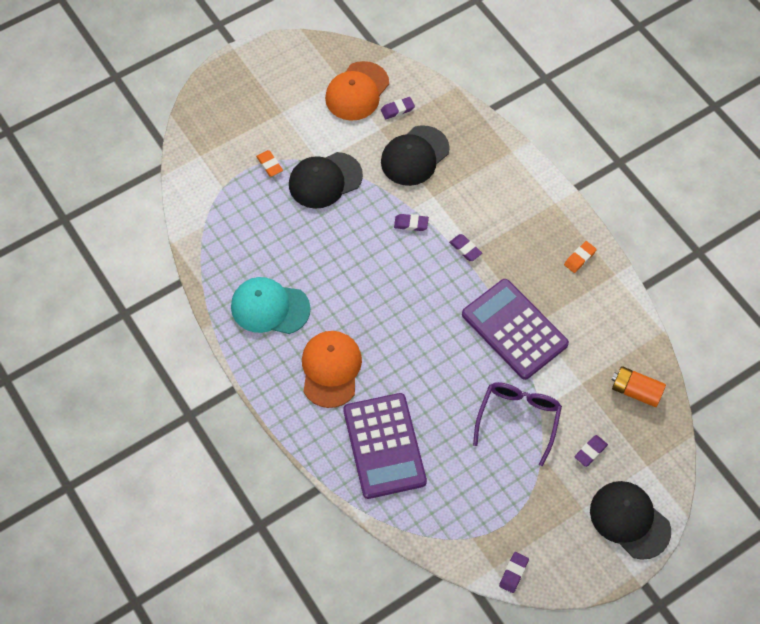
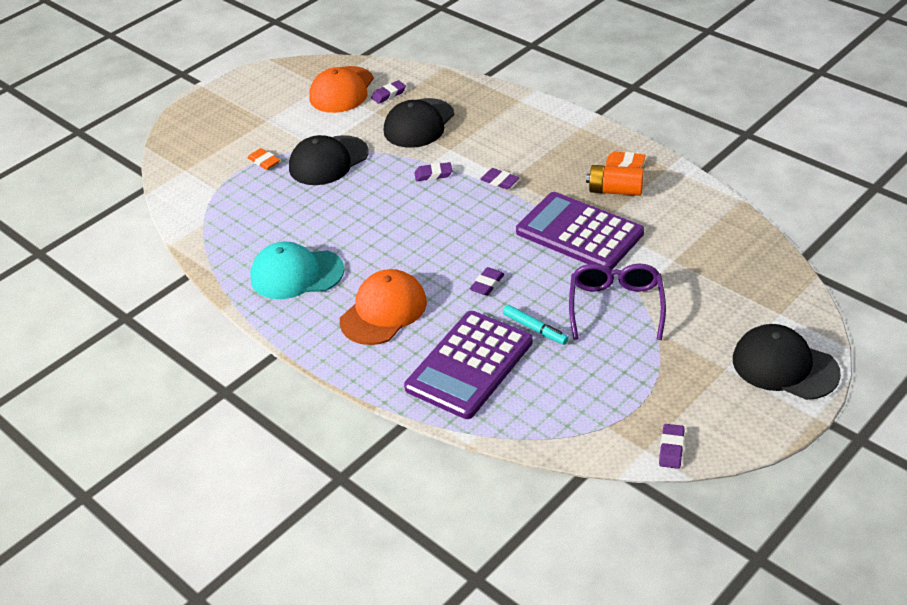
camera: 10 degrees left, 20 degrees down
(331, 369) = (383, 311): orange cap -> orange cap turned 45 degrees clockwise
(384, 446) = (469, 365): purple calculator -> purple calculator turned 60 degrees clockwise
(446, 424) = (535, 329): none -> turquoise marker
(579, 258) = (625, 163): orange eraser -> orange eraser turned 75 degrees clockwise
(590, 452) = (710, 316): purple eraser -> purple eraser (487, 284)
(636, 391) = (736, 253): orange battery -> orange battery (615, 191)

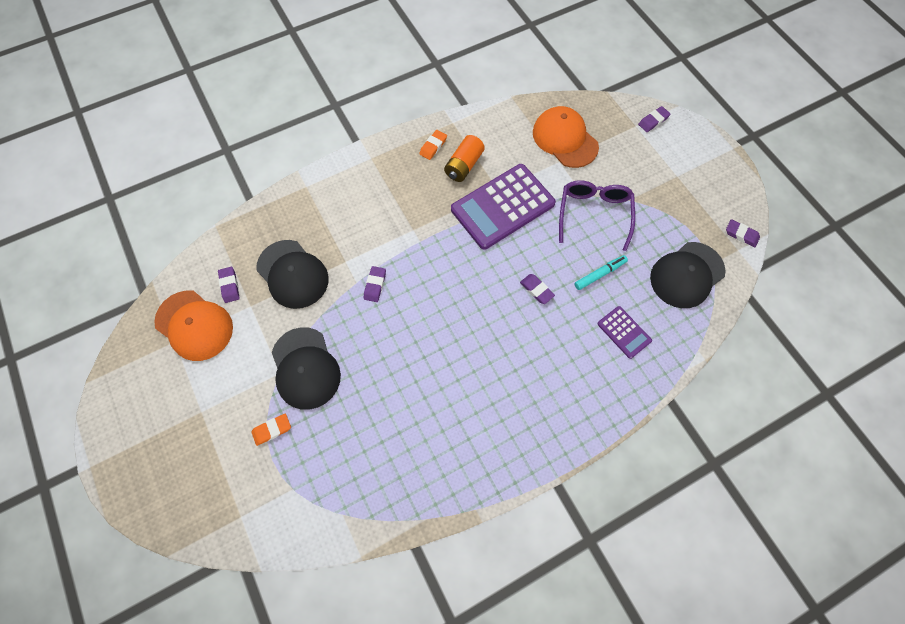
camera: 75 degrees left, 25 degrees up
(296, 274) = (461, 439): turquoise cap -> none
(383, 311) = (539, 378): orange cap -> orange cap (565, 139)
(469, 365) = (624, 332): purple calculator -> purple calculator, size x0.48
(499, 181) = (411, 238): purple eraser -> purple eraser (653, 121)
(616, 306) = (594, 214): purple glasses -> purple glasses turned 75 degrees clockwise
(784, 366) = (685, 144): black cap -> black cap (687, 275)

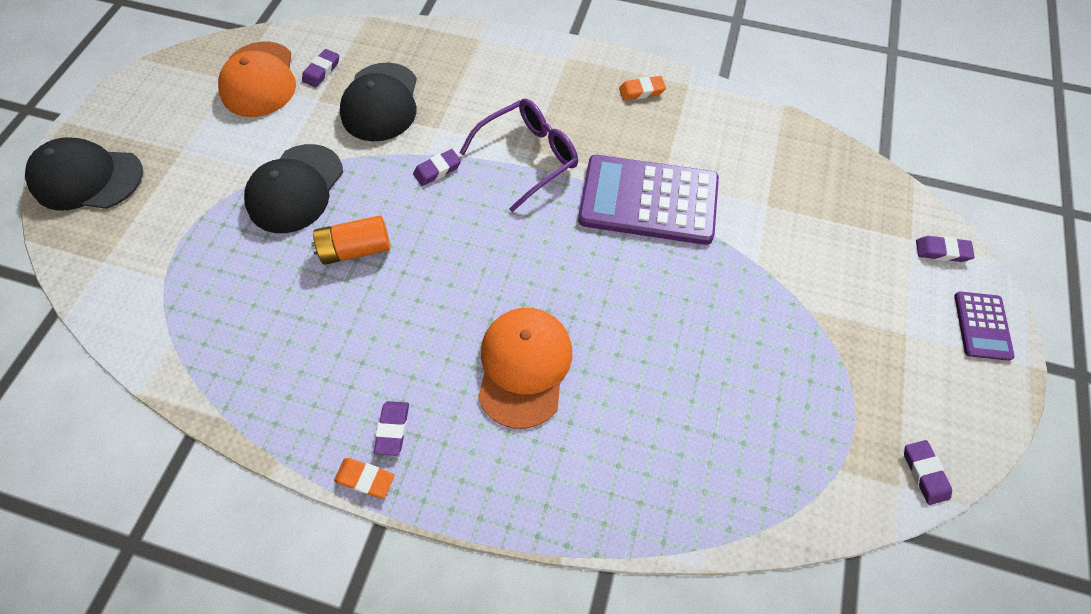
camera: 45 degrees right, 5 degrees down
(272, 430) = (210, 215): orange eraser -> orange eraser (365, 479)
(464, 165) = (653, 131): orange battery -> orange battery (356, 249)
(536, 290) = (588, 310): purple eraser -> purple eraser (393, 429)
(565, 139) = (800, 188): orange cap -> orange cap (524, 366)
(594, 214) = (746, 289): purple glasses -> purple glasses (529, 157)
(600, 274) = (679, 356): turquoise marker -> none
(624, 332) = (636, 442): purple calculator -> purple calculator (982, 326)
(687, 275) = (790, 452): black cap -> black cap (87, 178)

